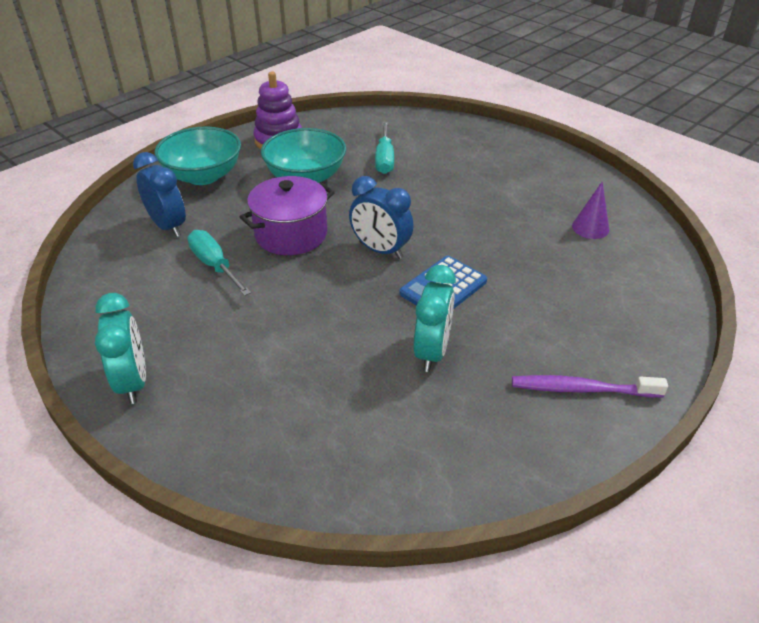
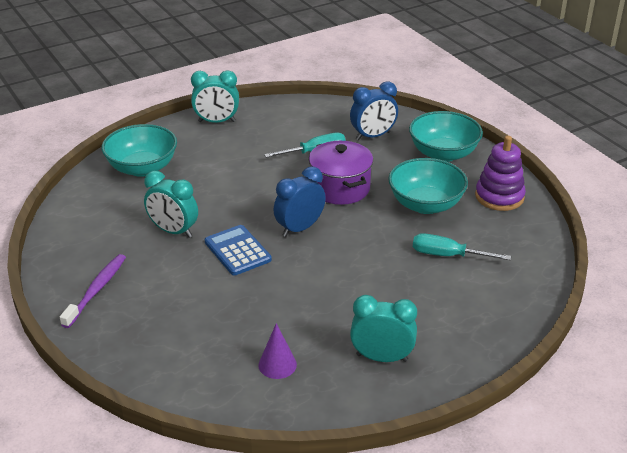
camera: 105 degrees right, 5 degrees down
(289, 435) = (142, 168): none -> turquoise bowl
(540, 177) = (382, 357): none -> turquoise clock

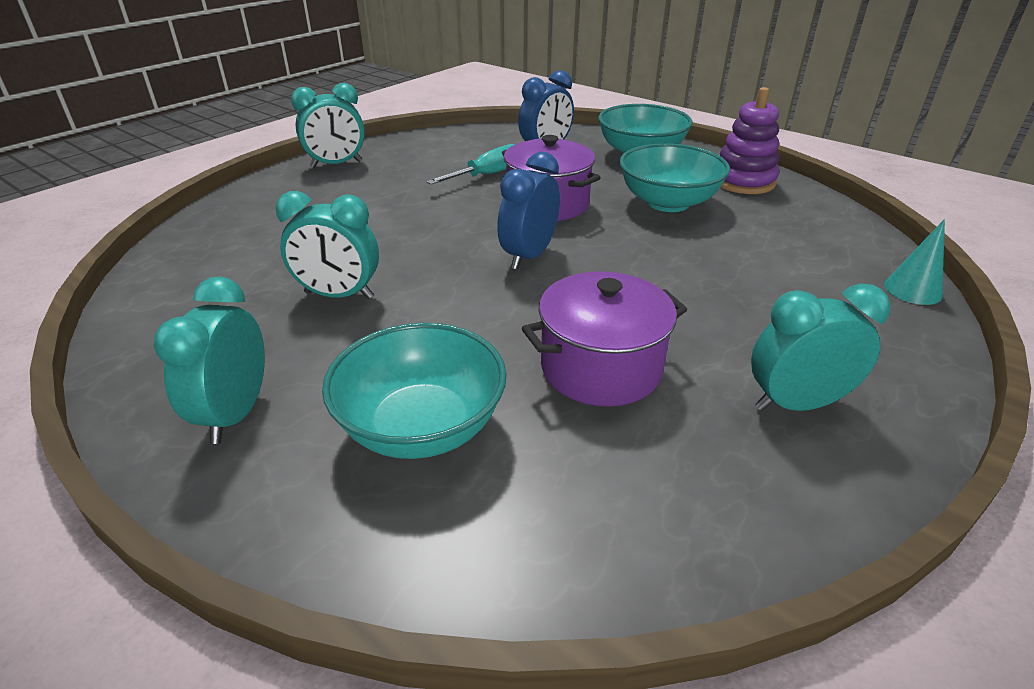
camera: 20 degrees left, 0 degrees up
(96, 290) = (236, 414): purple toothbrush -> turquoise clock
(142, 168) = (251, 227): turquoise bowl -> turquoise bowl (421, 426)
(237, 251) = (457, 301): blue calculator -> none
(277, 364) = (644, 462): purple cone -> none
(291, 311) = (601, 368): none -> purple pot
(447, 255) = (747, 250): turquoise screwdriver -> none
(529, 309) = (912, 290): none -> turquoise cone

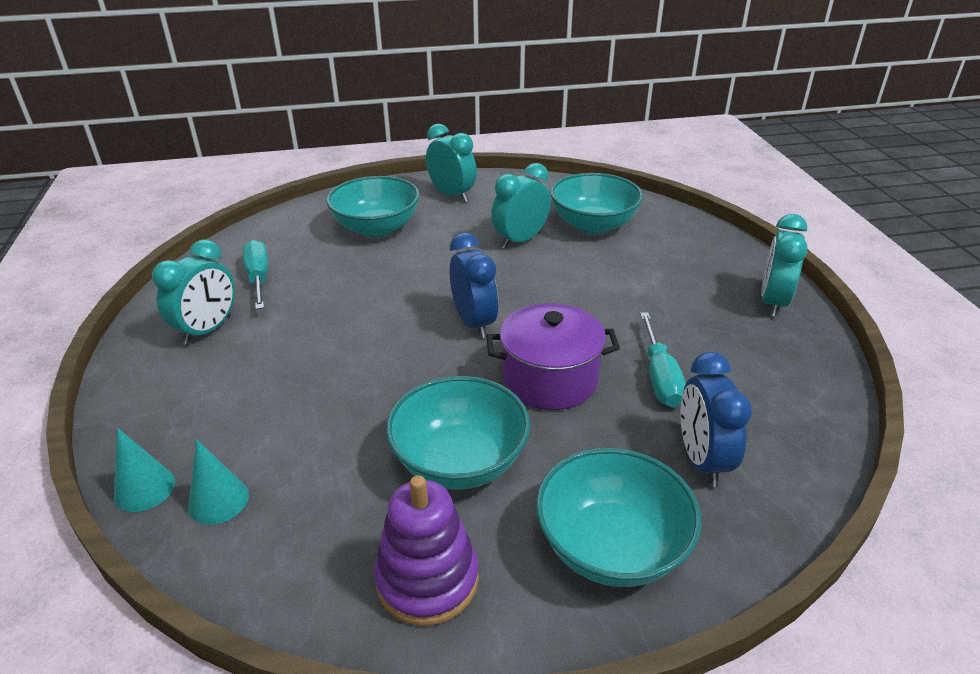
camera: 130 degrees right, 0 degrees up
(253, 267) = (593, 225): none -> turquoise bowl
(601, 368) = (331, 288): purple pot -> none
(673, 449) = (259, 277): none -> turquoise screwdriver
(851, 257) = (218, 500): none -> turquoise cone

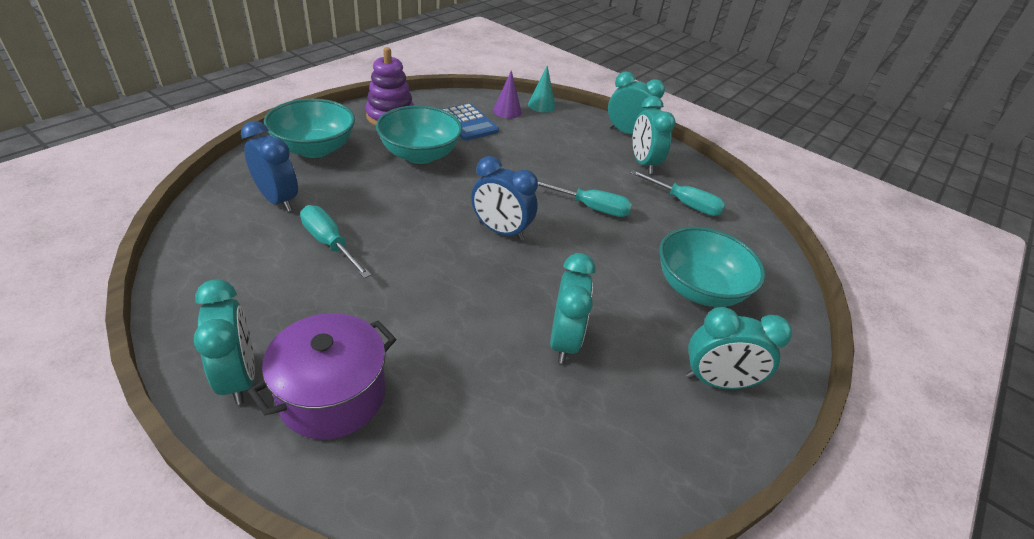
camera: 135 degrees right, 5 degrees up
(134, 377) = (627, 133): none -> turquoise clock
(218, 500) = (507, 111): turquoise cone -> purple cone
(318, 500) = (467, 123): none -> blue calculator
(353, 309) = (592, 208): none -> turquoise screwdriver
(550, 379) = (409, 212): purple pot -> purple pot (333, 395)
(593, 225) = (515, 416): turquoise bowl -> none

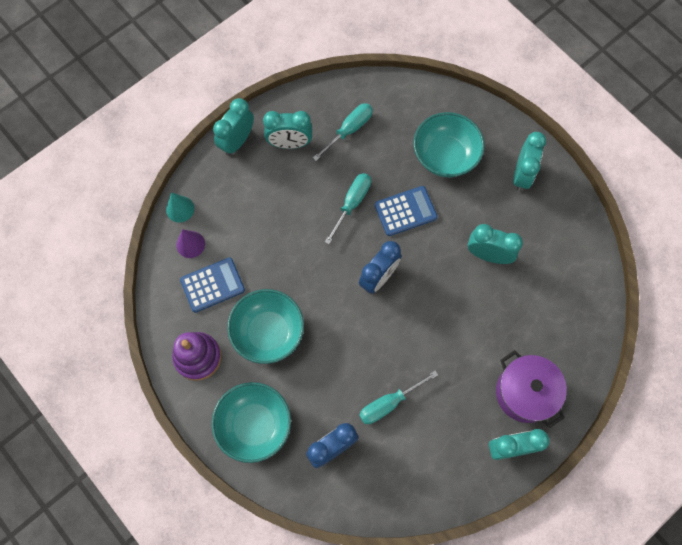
camera: 75 degrees left, 30 degrees up
(599, 252) = (405, 211): none -> blue calculator

